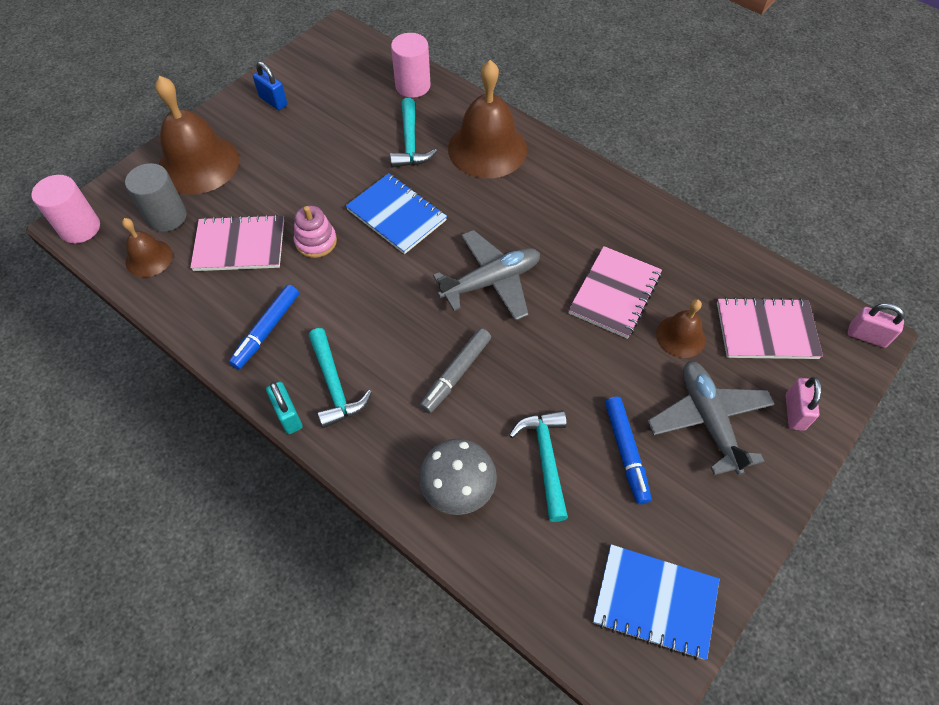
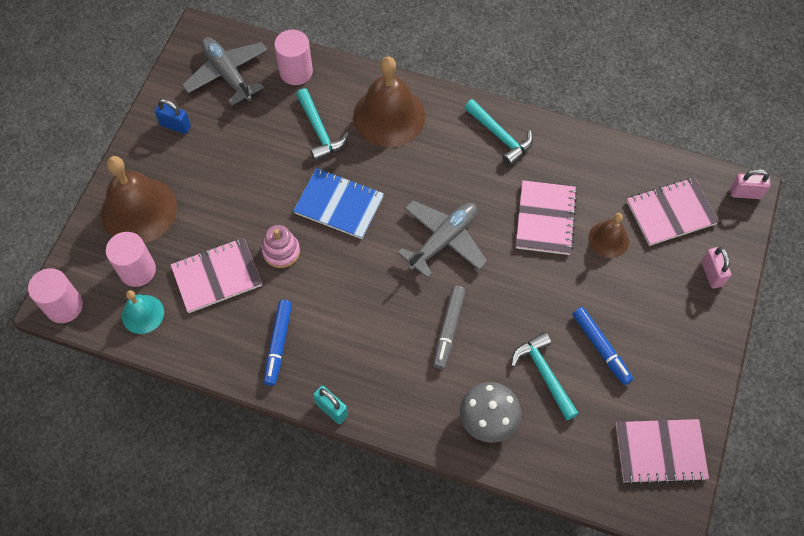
camera: 20 degrees left, 5 degrees up
(149, 258) = (143, 314): brown bell -> turquoise bell
(167, 217) = (137, 270): grey cylinder -> pink cylinder
(334, 385) = (356, 372): turquoise hammer -> turquoise hammer (500, 136)
(654, 602) = (660, 452): blue notebook -> pink notebook
(708, 420) = (652, 302): grey plane -> grey plane (227, 74)

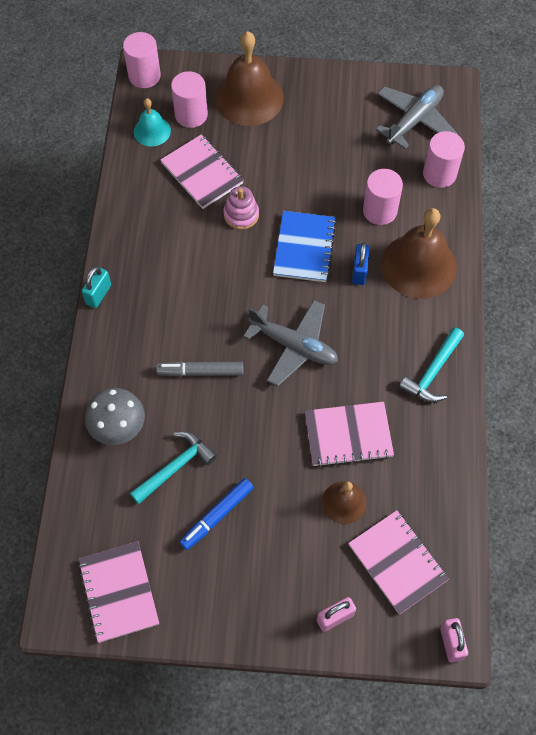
camera: 75 degrees right, 0 degrees up
(175, 126) = (343, 98): blue padlock -> blue padlock (359, 271)
(278, 344) = (149, 237): blue marker -> none
(319, 131) = (380, 211): turquoise hammer -> pink cylinder

